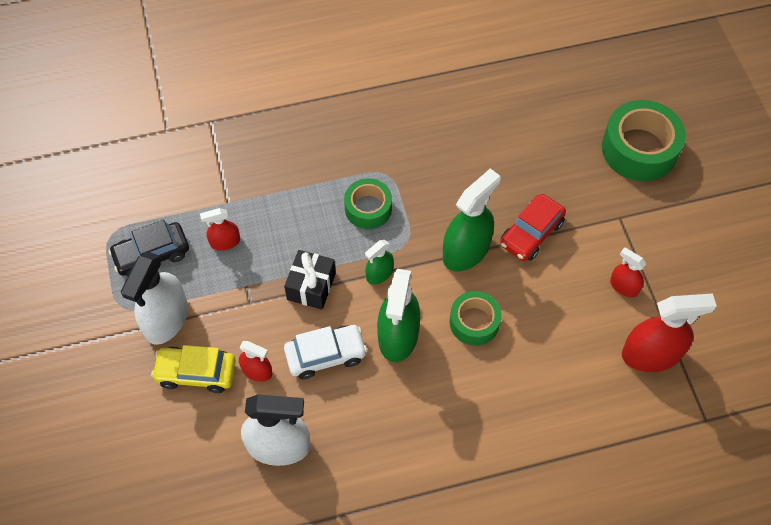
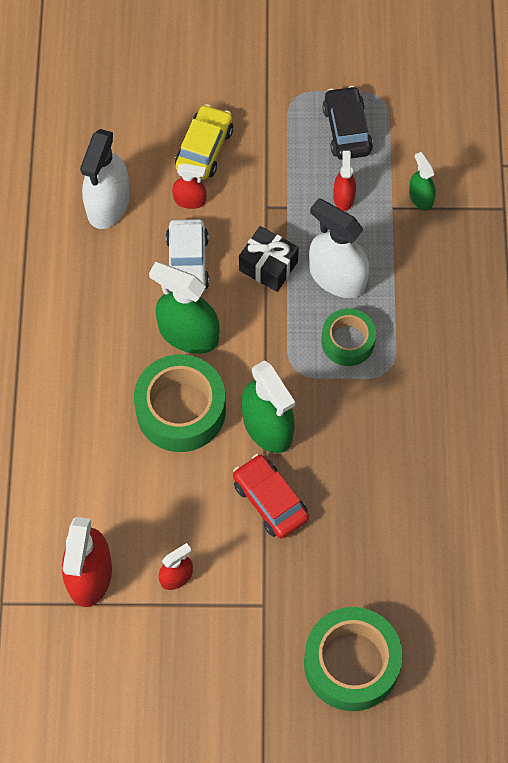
camera: 105 degrees right, 5 degrees up
(166, 319) = (269, 132): white spray bottle -> white spray bottle (337, 277)
(257, 371) = (190, 200): red spray bottle -> red spray bottle turned 120 degrees counterclockwise
(379, 274) = (264, 333): green spray bottle -> green spray bottle (421, 197)
(474, 322) = (181, 410): green tape -> green tape, size x1.66

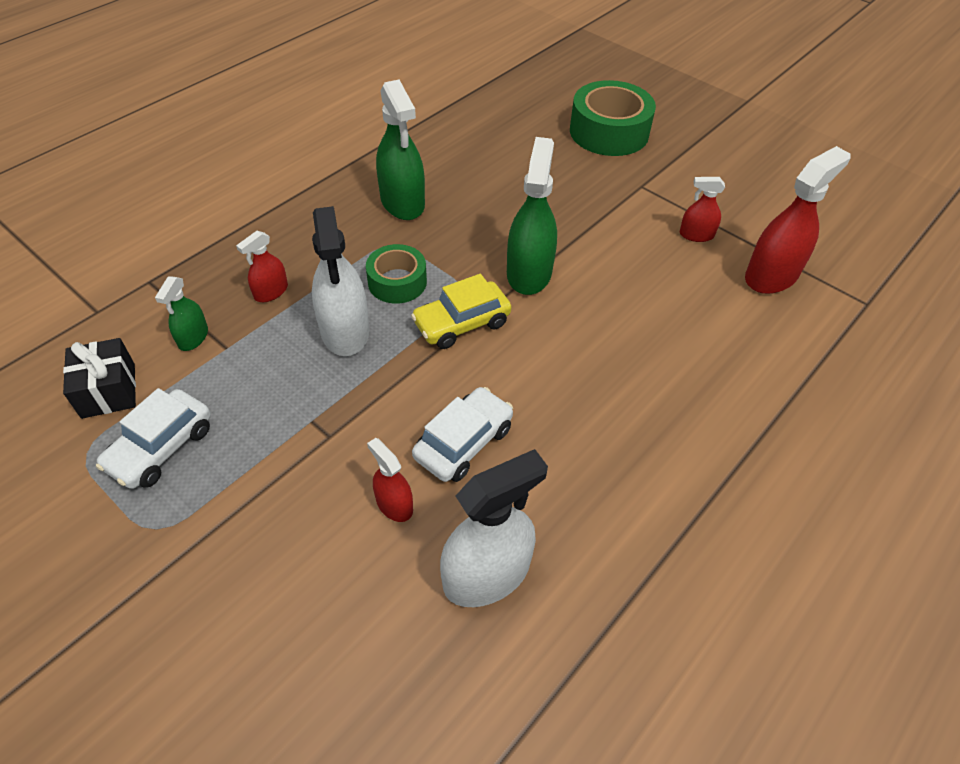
camera: 140 degrees left, 15 degrees down
(181, 410) = (592, 330): green tape -> none
(188, 334) = (527, 381): green spray bottle -> green spray bottle (402, 202)
(204, 149) = (316, 550): yellow car -> yellow car (461, 323)
(268, 266) = (392, 382): black gift -> black gift (108, 390)
(270, 500) = (577, 231): red car -> none
(343, 197) = (252, 388): red spray bottle -> red spray bottle (271, 292)
(347, 130) = (161, 447): black car -> white car

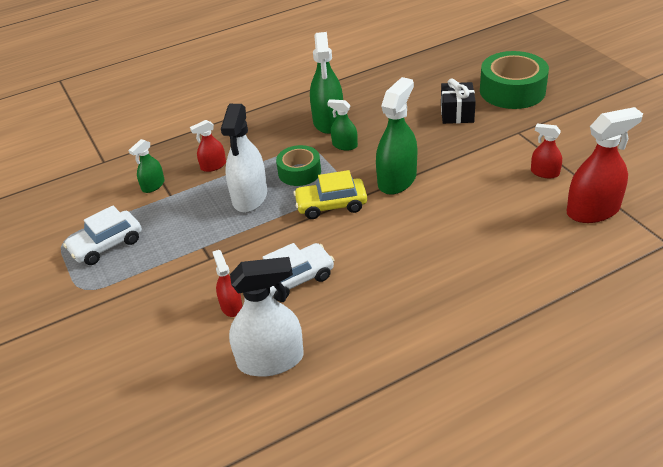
camera: 25 degrees right, 10 degrees down
(108, 390) = (91, 207): black gift -> black gift (457, 113)
(439, 234) = (344, 145): none -> green spray bottle

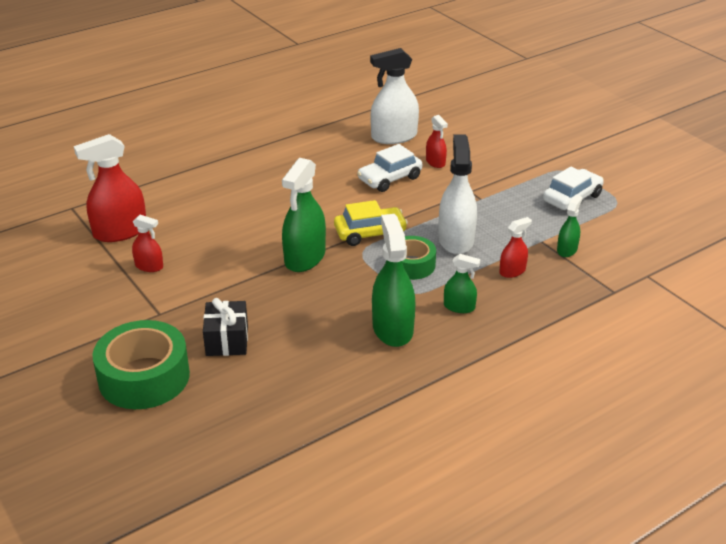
camera: 170 degrees right, 5 degrees down
(344, 145) = (366, 296): green spray bottle -> green spray bottle (459, 307)

